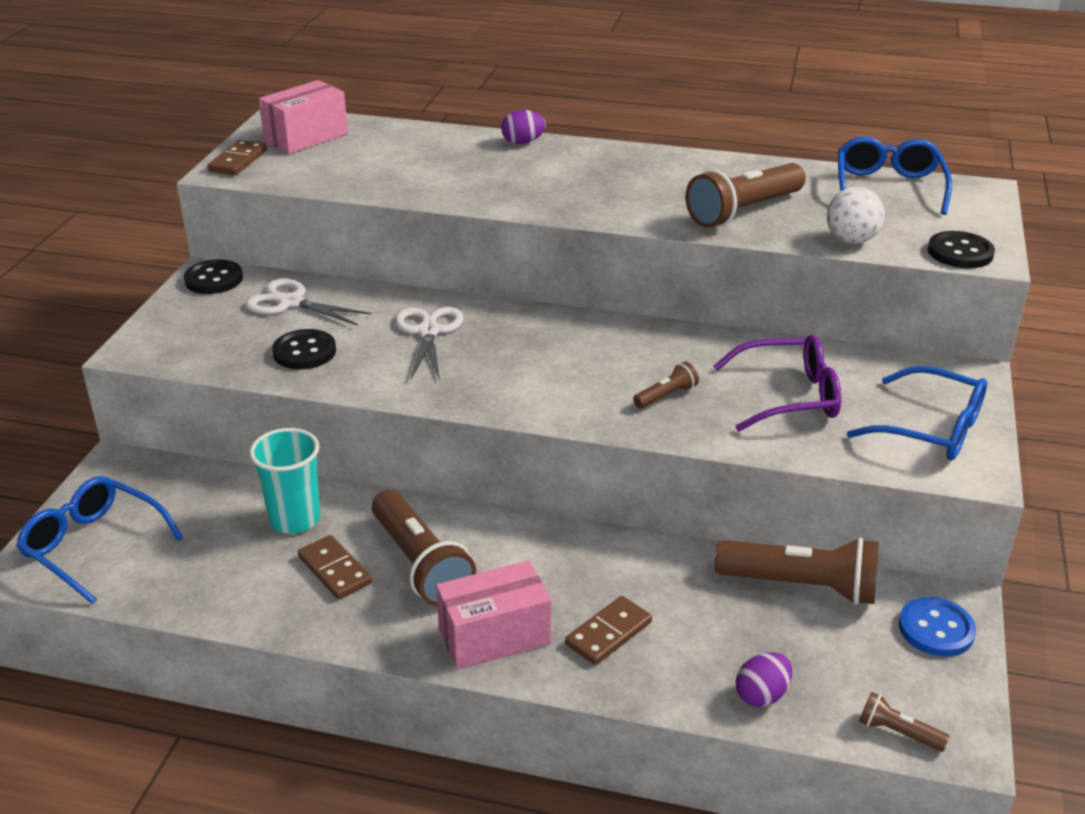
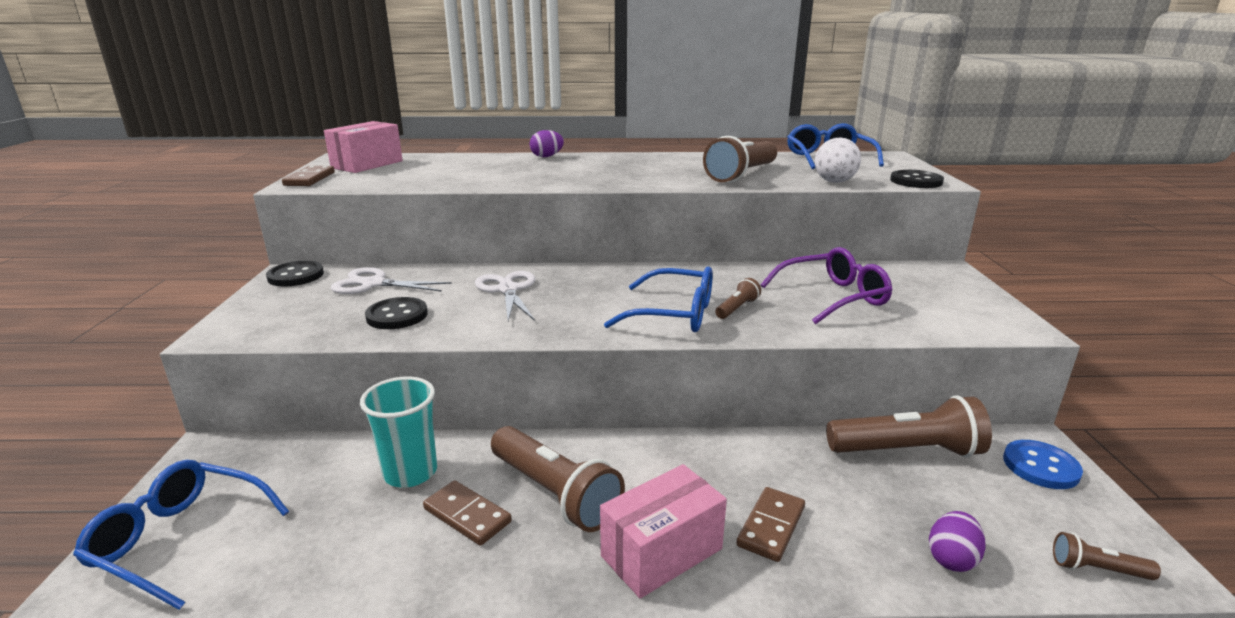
camera: 15 degrees left, 10 degrees down
(931, 429) = (957, 304): blue glasses -> blue glasses (674, 314)

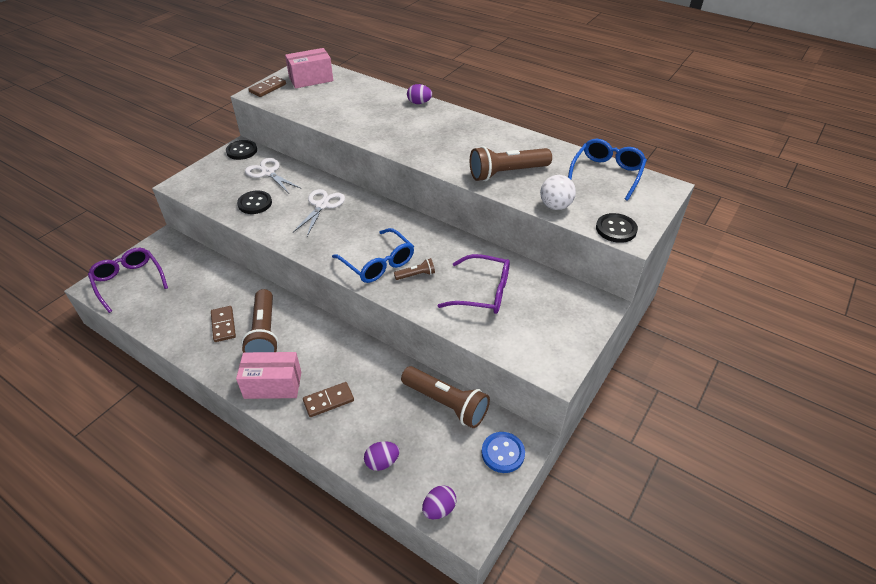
camera: 35 degrees right, 20 degrees up
(180, 539) = (129, 281): blue glasses -> purple glasses
(410, 472) = (223, 291): turquoise cup -> none
(1097, 569) = (439, 509): brown flashlight -> purple egg

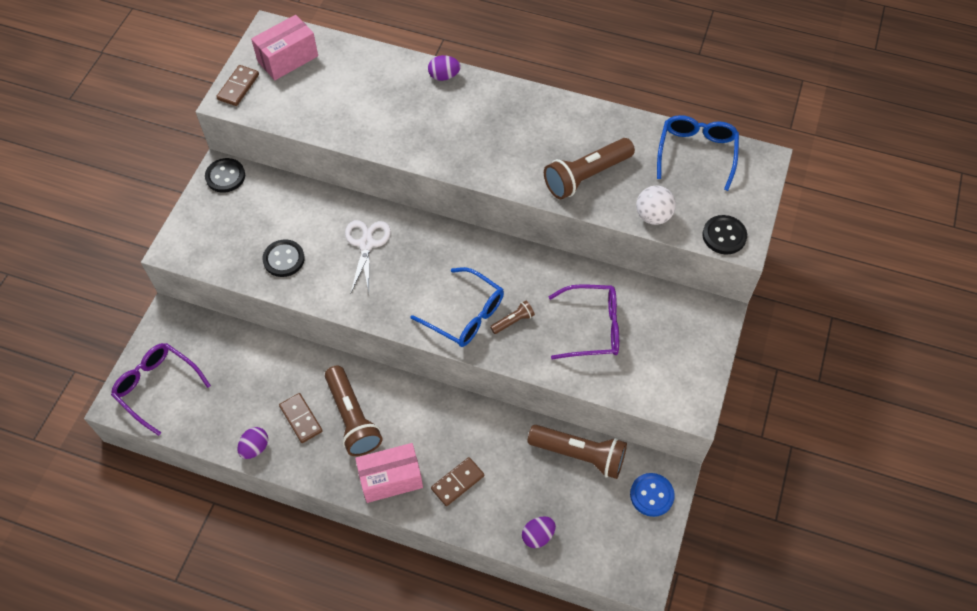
camera: 15 degrees left, 15 degrees up
(268, 173) = (276, 206): white scissors -> none
(439, 509) = (608, 569): purple egg -> purple egg (255, 448)

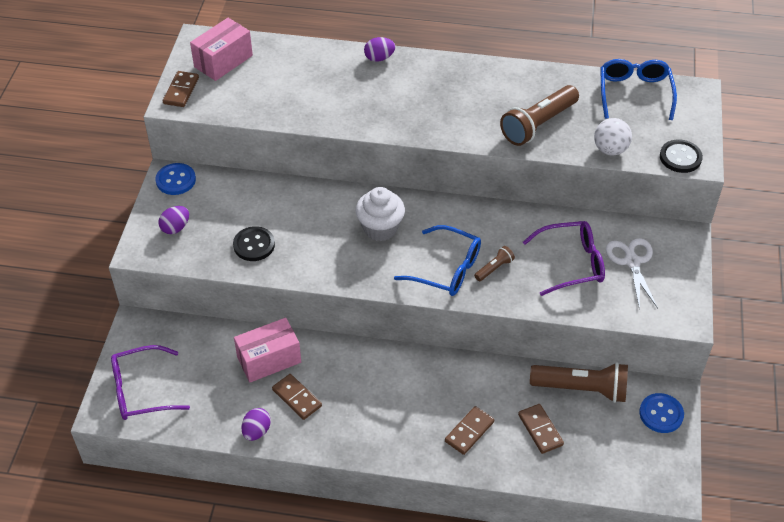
camera: 10 degrees left, 10 degrees down
(157, 387) = (141, 391): purple glasses -> purple glasses turned 45 degrees counterclockwise
(225, 176) = (176, 180): black button -> blue button
(352, 418) = (349, 389): brown flashlight -> none
(366, 244) = (332, 221): white scissors -> white scissors (632, 262)
(391, 479) = (402, 439): pink box -> pink box (269, 360)
(411, 259) = (380, 228): none -> white cupcake
(527, 492) = (540, 430): none -> brown domino
(538, 536) = (561, 467): purple egg -> purple egg (175, 228)

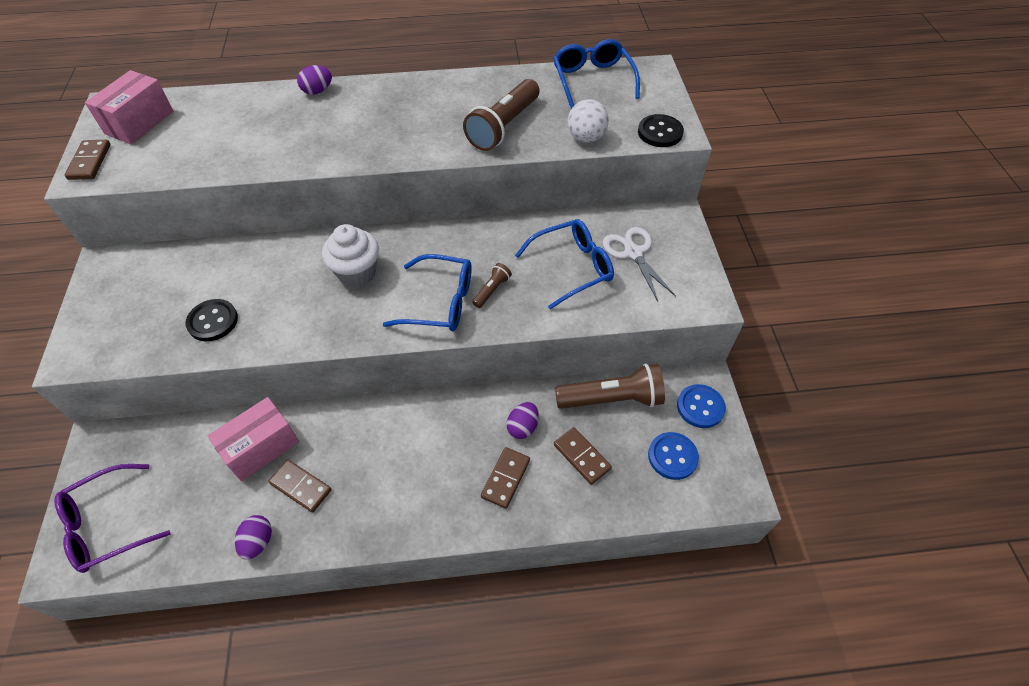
camera: 15 degrees left, 5 degrees up
(175, 228) = (115, 321): purple egg -> purple egg (523, 427)
(176, 180) = (111, 266): blue button -> blue button (672, 456)
(571, 263) = (572, 267): purple glasses -> blue glasses

